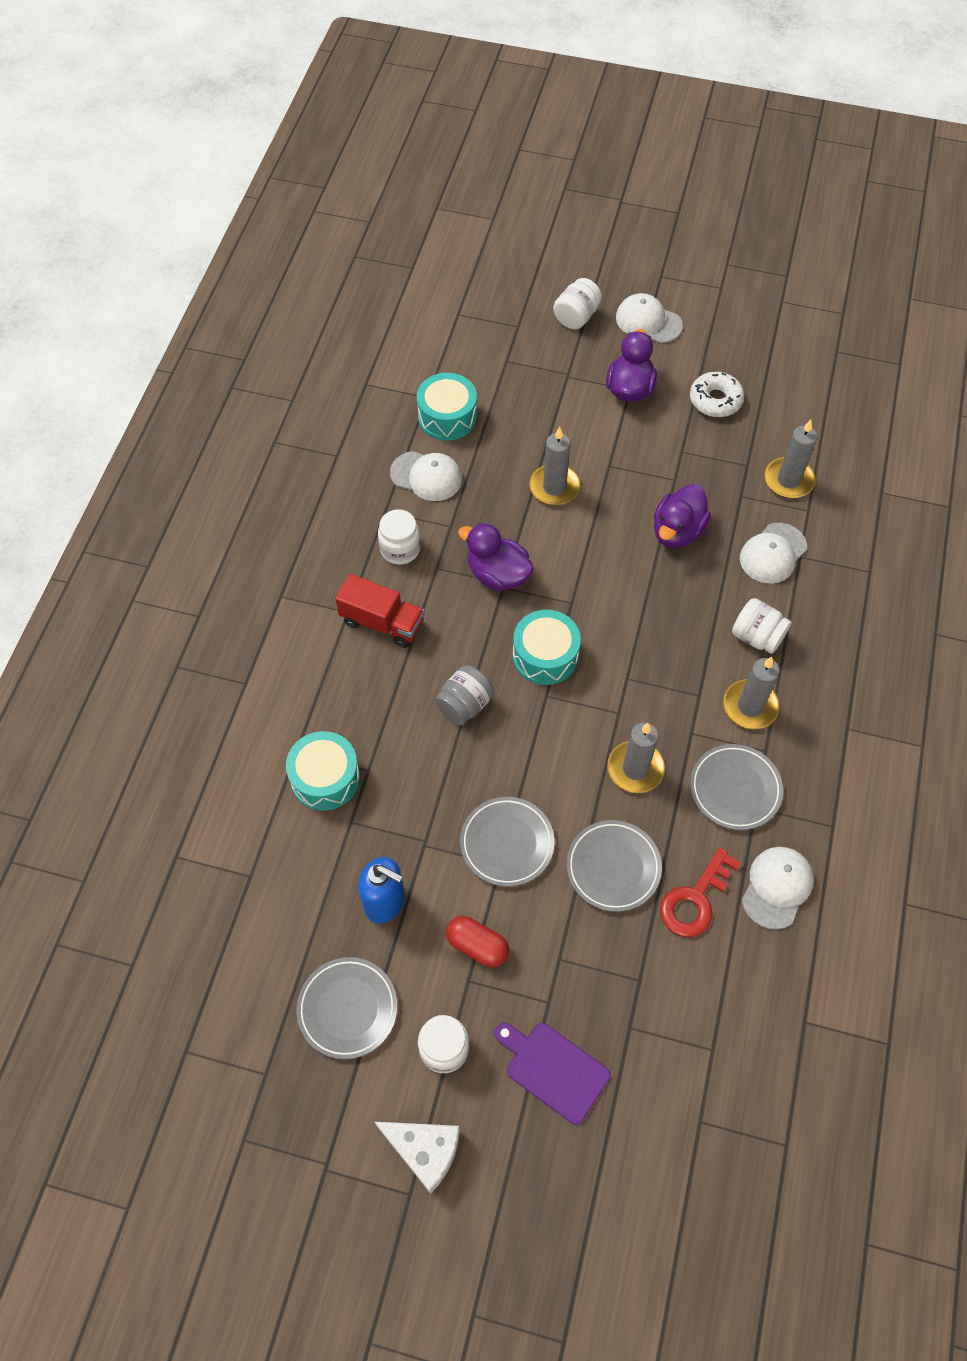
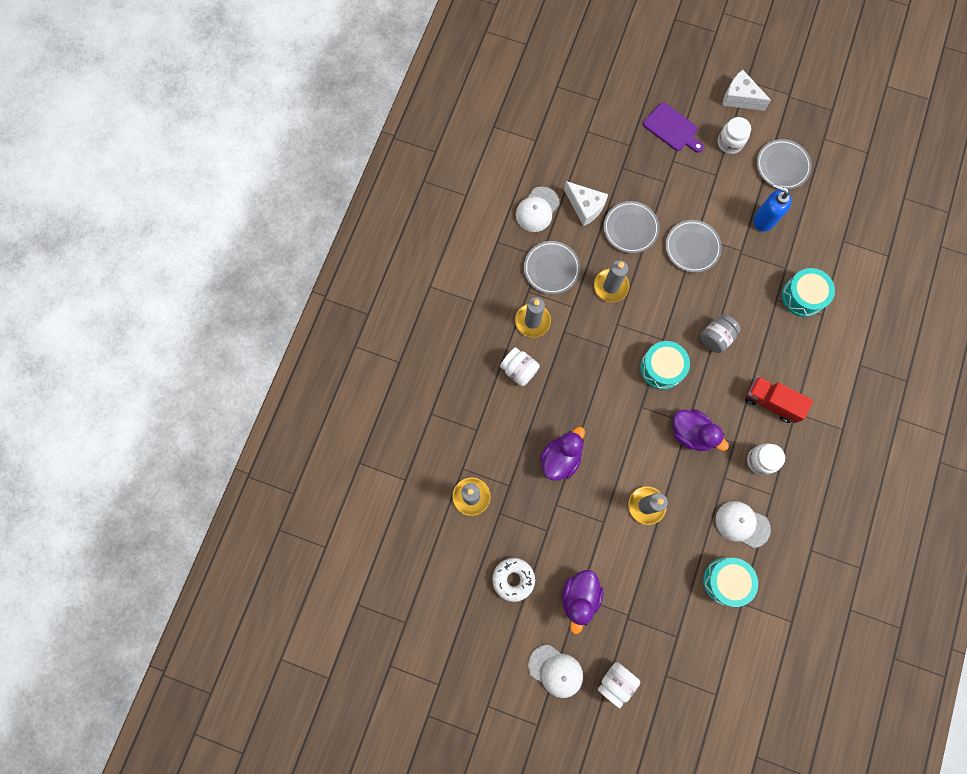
camera: 175 degrees left, 15 degrees up
(477, 946) = (711, 192): red capsule -> none
(695, 899) = (585, 207): red key -> white cheese
(772, 553) = (495, 434): white cap -> none

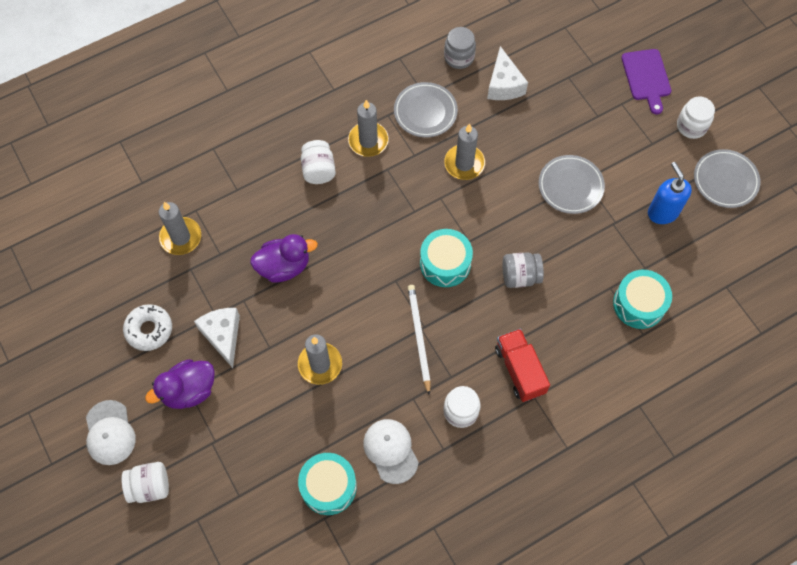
camera: 40 degrees right, 10 degrees down
(537, 209) = (459, 57): white cap -> grey jar
(630, 228) = (528, 130): grey plate -> none
(691, 433) = (419, 337): purple duck -> white pencil
(739, 98) = (737, 96): white cheese -> white cheese (223, 336)

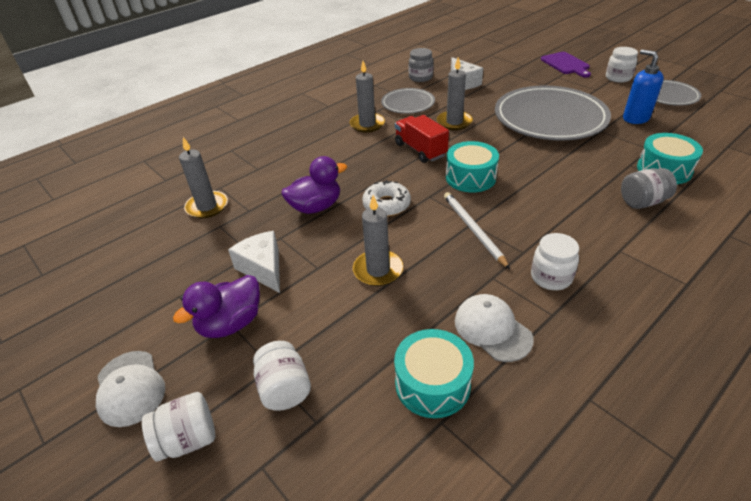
camera: 10 degrees left, 25 degrees down
(149, 330) = (178, 280): white donut -> white donut (386, 205)
(318, 170) = (330, 146): white jar -> white jar (284, 389)
(520, 276) = (544, 172): grey jar -> grey jar (642, 202)
(520, 370) = (590, 233): red truck -> red truck (420, 150)
(570, 186) = (549, 118): grey plate -> grey plate, size x1.91

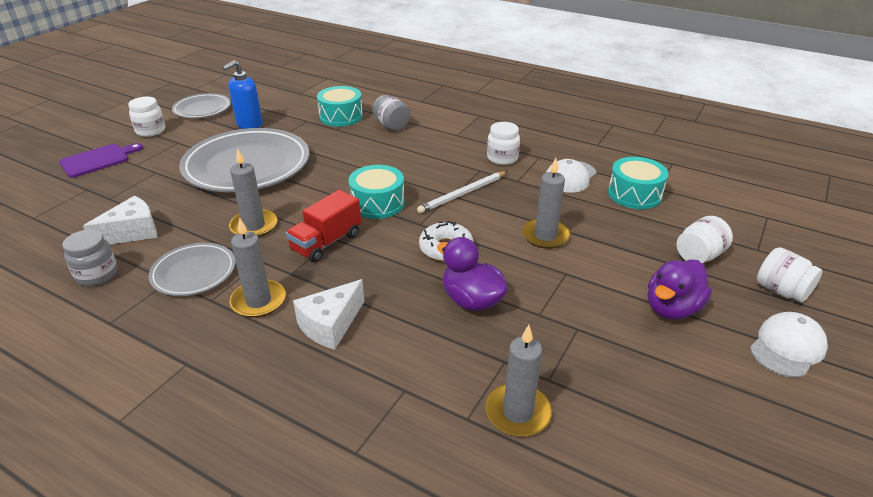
camera: 110 degrees left, 5 degrees down
(231, 323) = (672, 308): purple duck -> purple duck turned 105 degrees clockwise
(263, 268) = (592, 311): white cheese -> white cheese (330, 325)

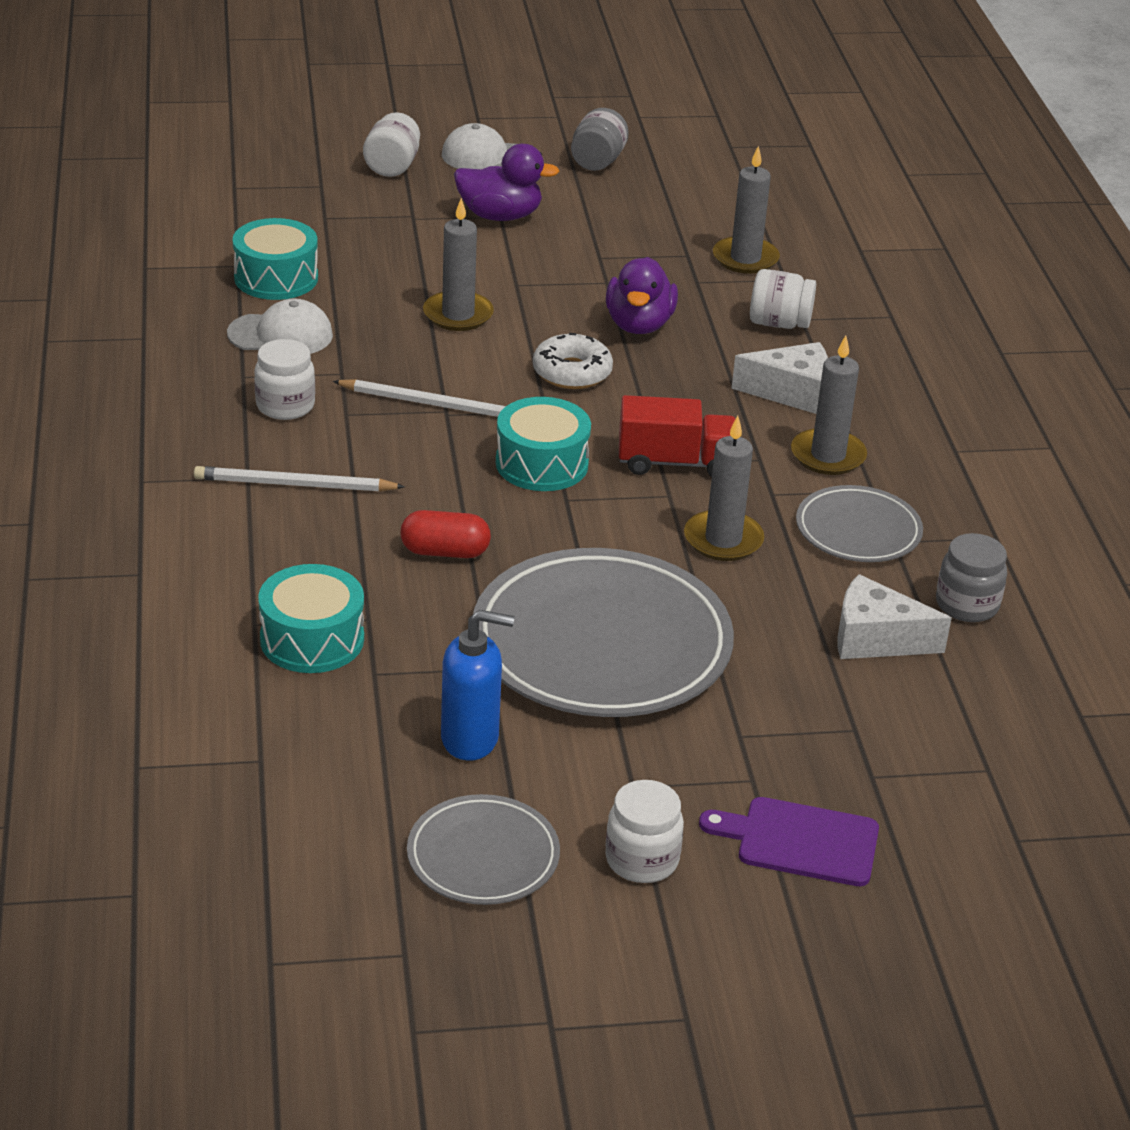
camera: 130 degrees left, 0 degrees up
(350, 156) = (445, 552): none -> red capsule
(391, 125) = (286, 560): grey jar -> grey jar (597, 162)
(439, 142) = (294, 484): none -> white pencil
(699, 256) = (379, 215): white jar -> white jar (779, 323)

